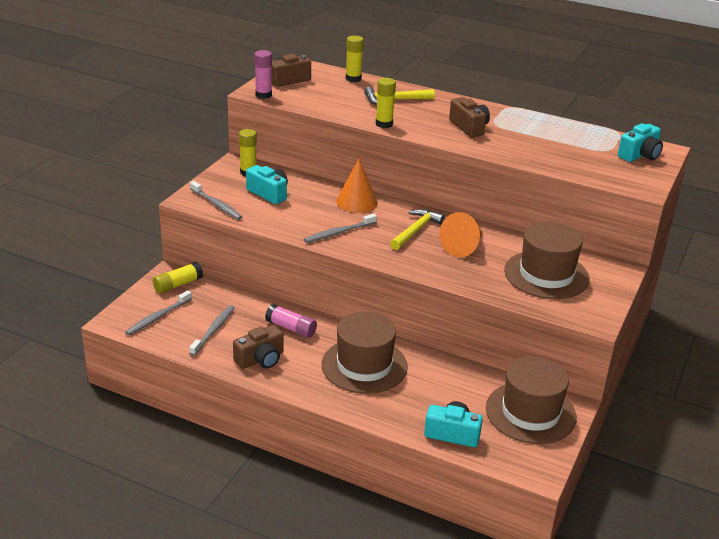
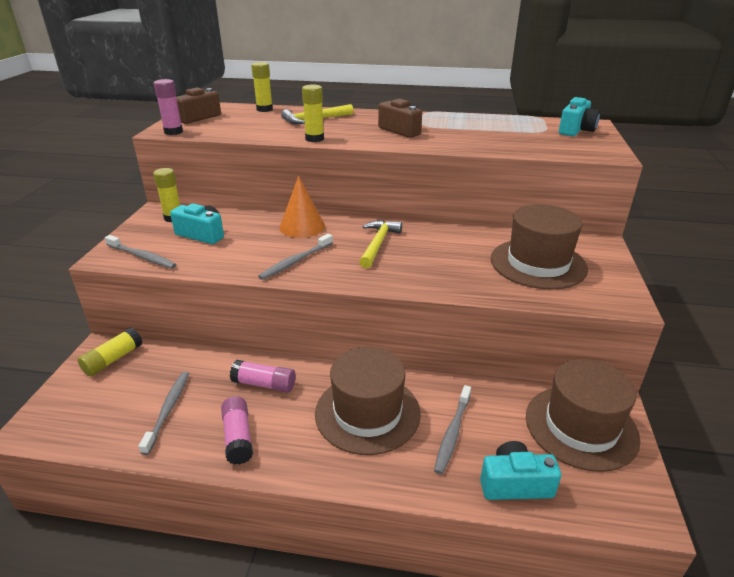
camera: 15 degrees left, 0 degrees up
(157, 317) = (90, 409): grey toothbrush -> grey toothbrush (452, 433)
(260, 359) = (238, 437): brown camera -> pink glue stick
(463, 247) = (436, 251): orange cone -> none

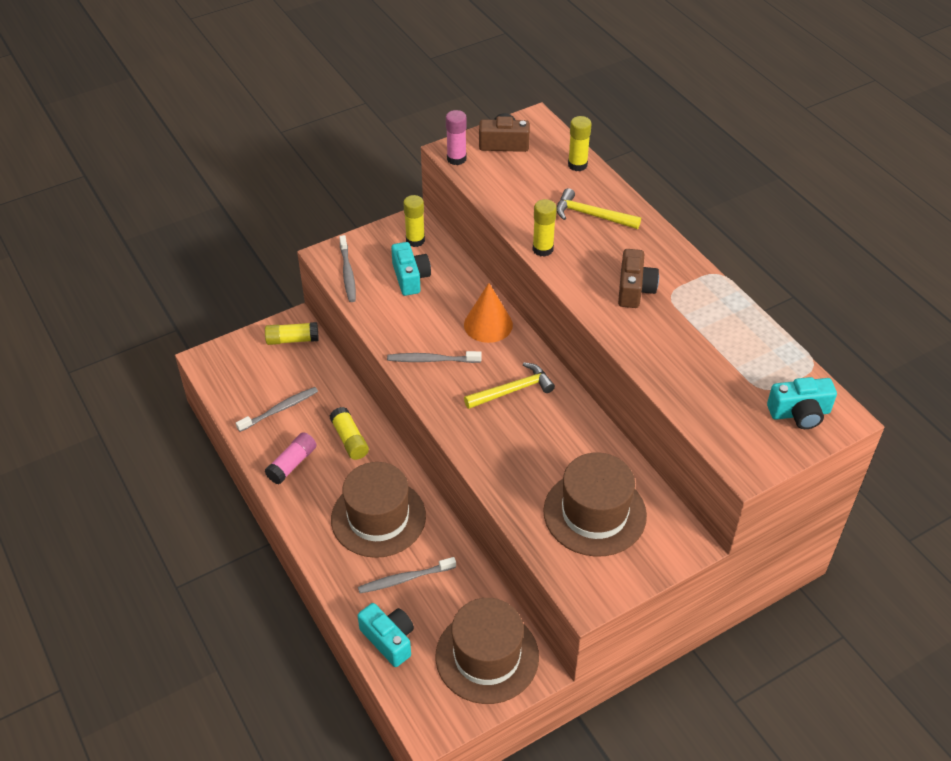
camera: 50 degrees right, 15 degrees up
(264, 384) = (350, 439): pink glue stick -> yellow glue stick

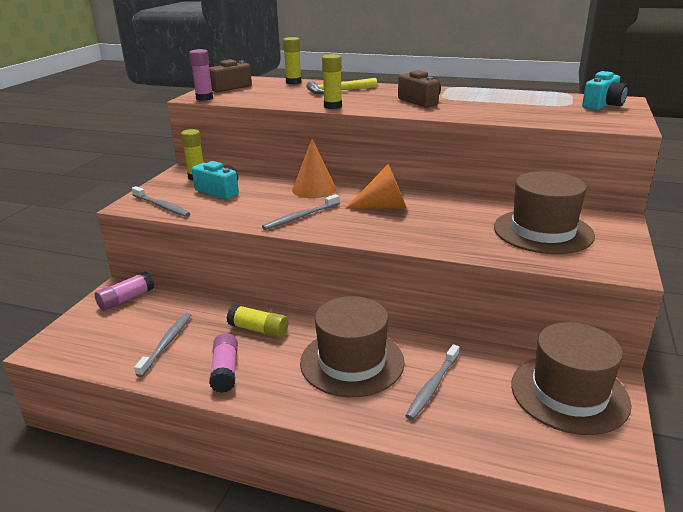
camera: 40 degrees left, 20 degrees down
(292, 340) = (126, 299): yellow glue stick -> pink glue stick
(389, 640) = (485, 436): turquoise camera -> none
(513, 390) = (384, 207): yellow hammer -> orange cone

